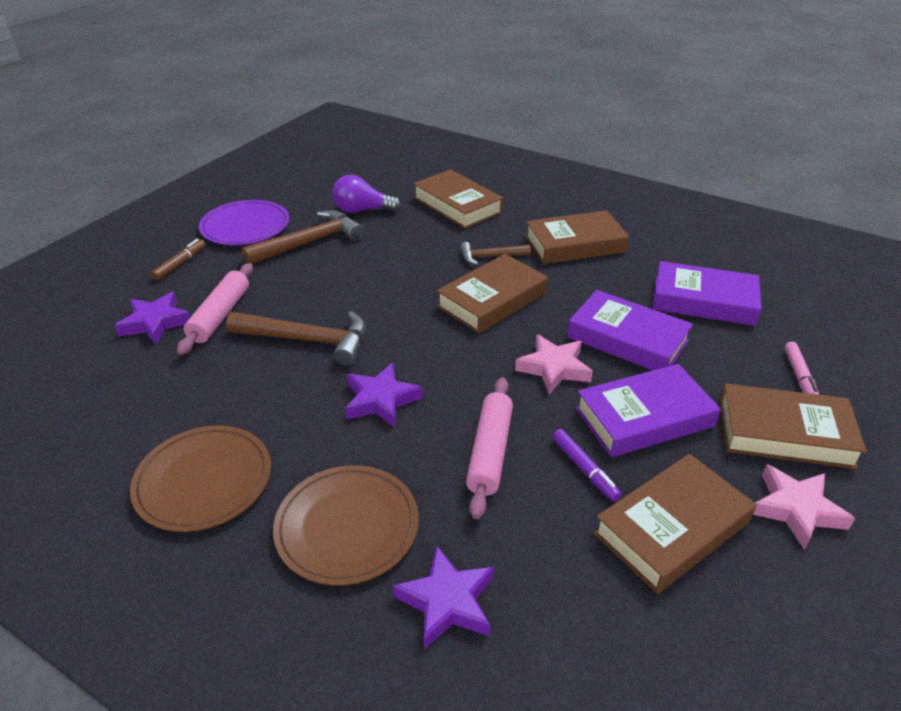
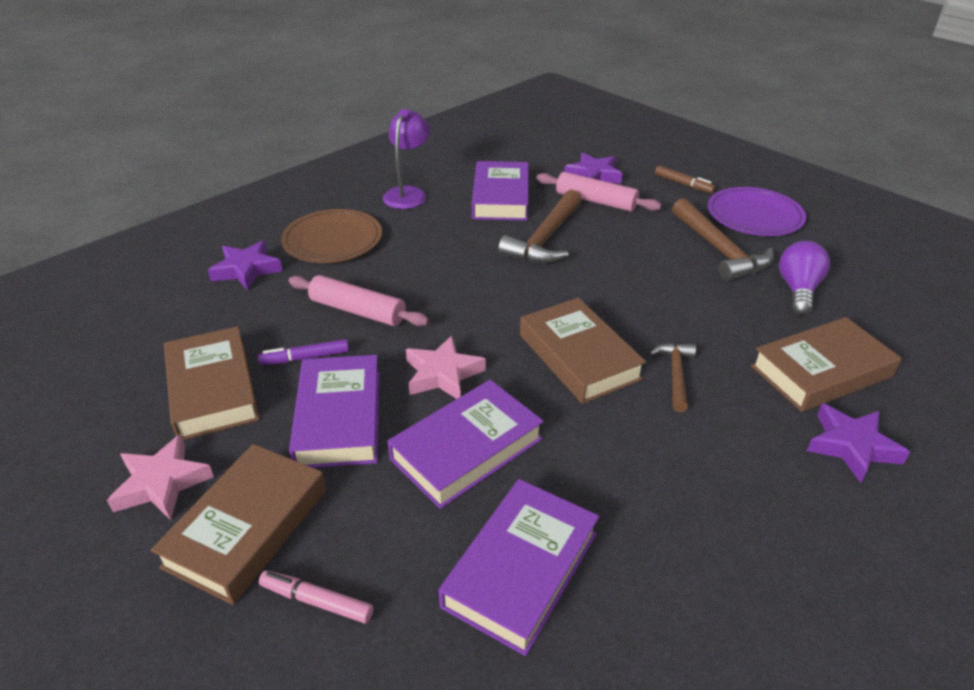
camera: 105 degrees right, 0 degrees up
(203, 481) = (408, 193): brown plate -> purple lamp
(214, 388) = (501, 197): none -> purple book
(381, 400) = (449, 266): purple star -> purple star (852, 446)
(575, 244) = (703, 467): brown book -> none

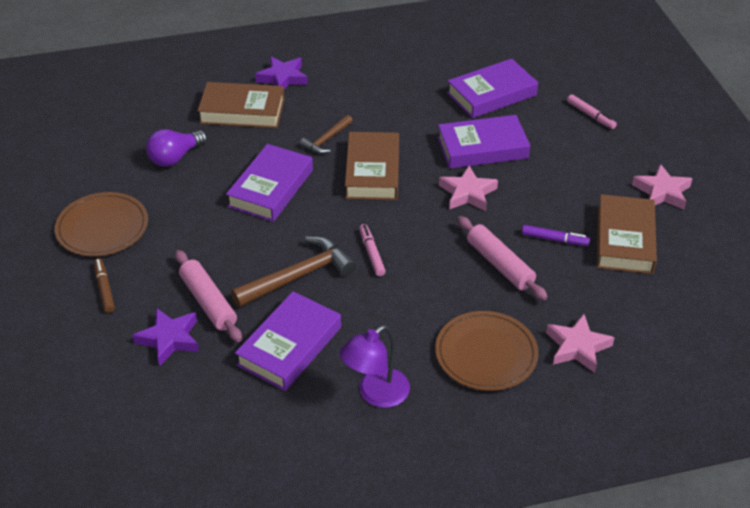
camera: 150 degrees left, 5 degrees up
(246, 270) = (577, 347): purple star -> pink star
(247, 527) = (617, 154): brown book -> none
(339, 418) = (547, 190): purple book -> purple book (270, 188)
(497, 276) = (371, 253): none -> pink marker
(719, 250) = (179, 208): brown hammer -> none
(754, 216) = (102, 227): purple plate -> brown plate

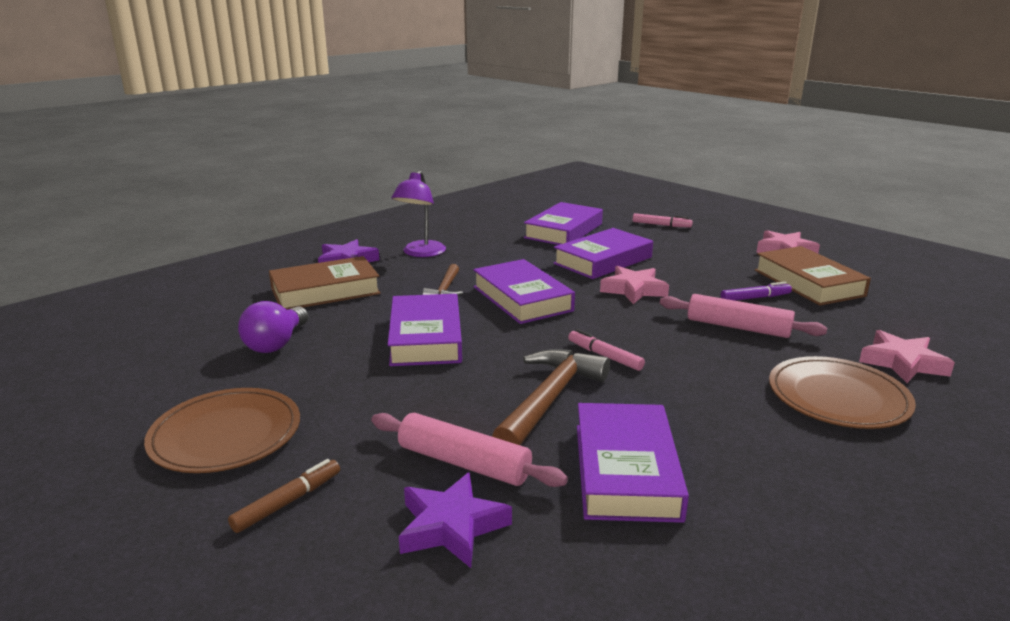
camera: 30 degrees left, 20 degrees down
(104, 289) = (288, 502): brown marker -> brown marker turned 90 degrees clockwise
(372, 171) = (522, 299): brown book -> purple book
(375, 394) = (792, 479): purple lamp -> purple lamp (420, 253)

